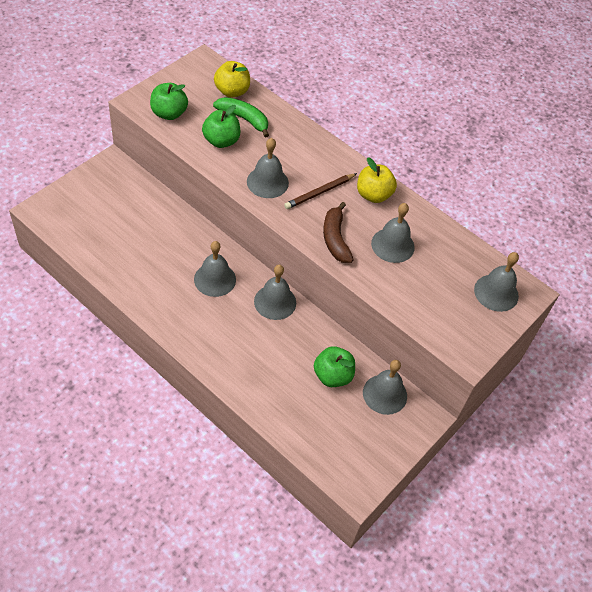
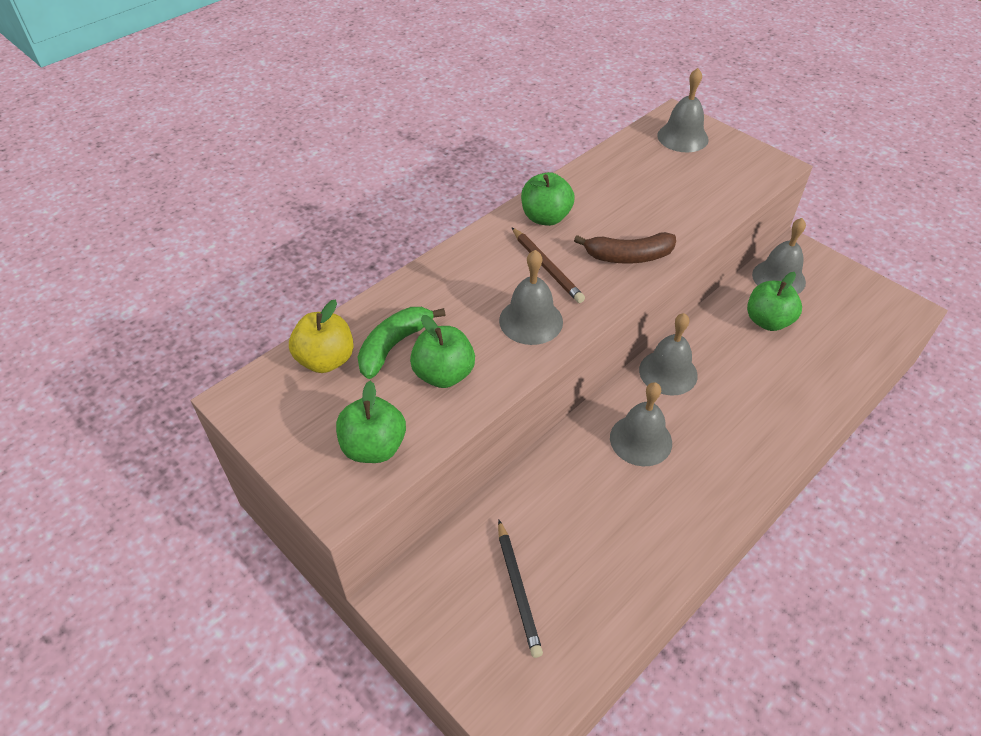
camera: 80 degrees left, 5 degrees down
(112, 212) = (518, 589): none -> black pencil
(373, 195) = (545, 217): yellow apple -> green apple
(392, 245) = (629, 207): grey bell -> none

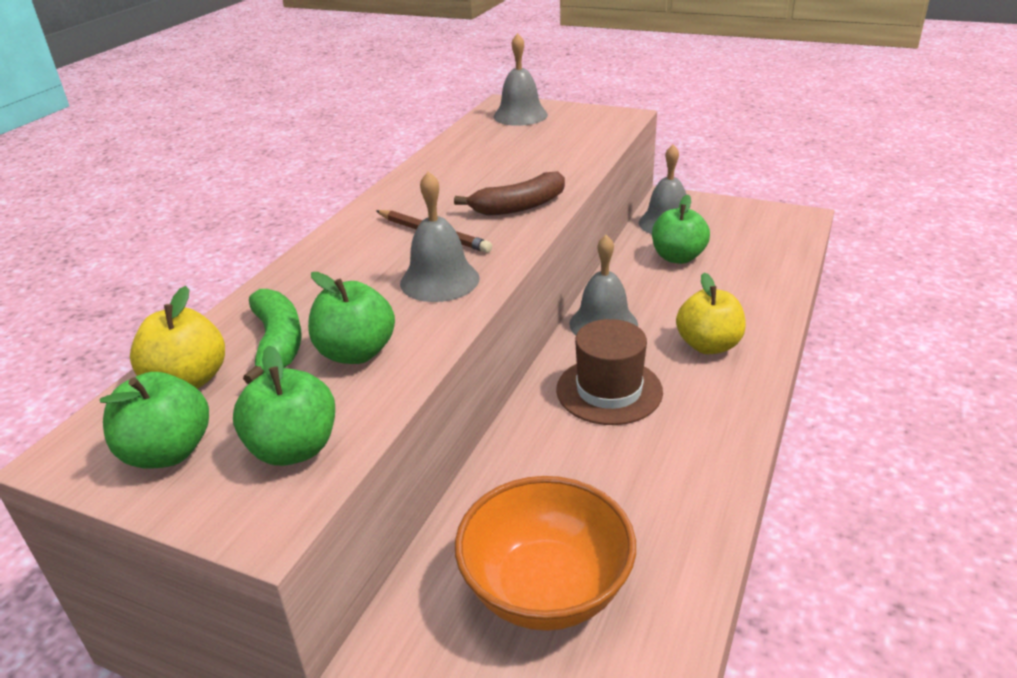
camera: 20 degrees left, 15 degrees down
(394, 345) = (277, 343): green banana -> green banana turned 150 degrees clockwise
(518, 589) = (546, 589): black pencil -> orange bowl
(545, 217) = (410, 198): green apple -> green apple (168, 452)
(640, 440) = (609, 390): grey bell -> brown hat
(743, 424) = (708, 345): none -> yellow apple

